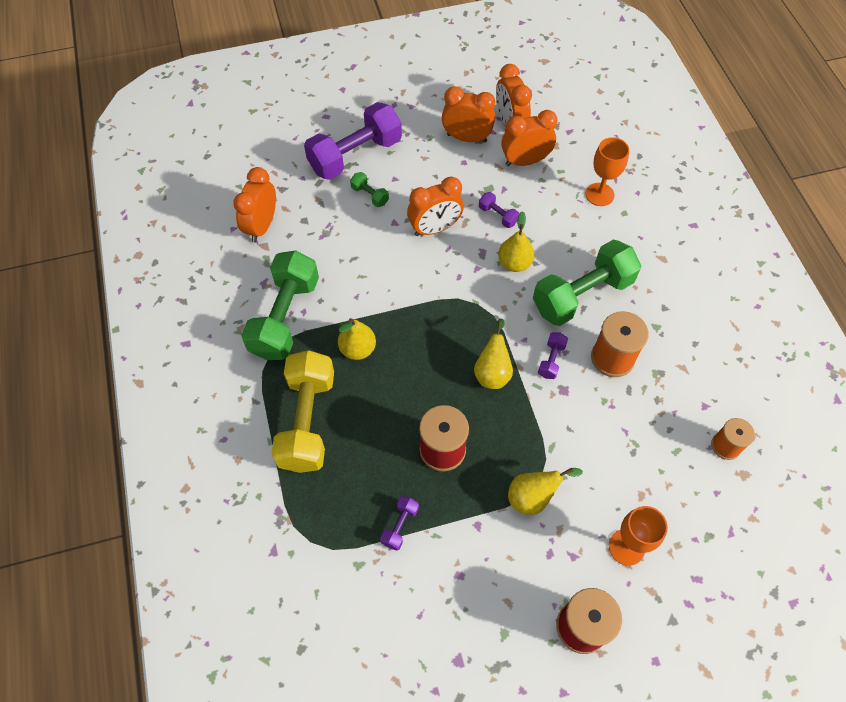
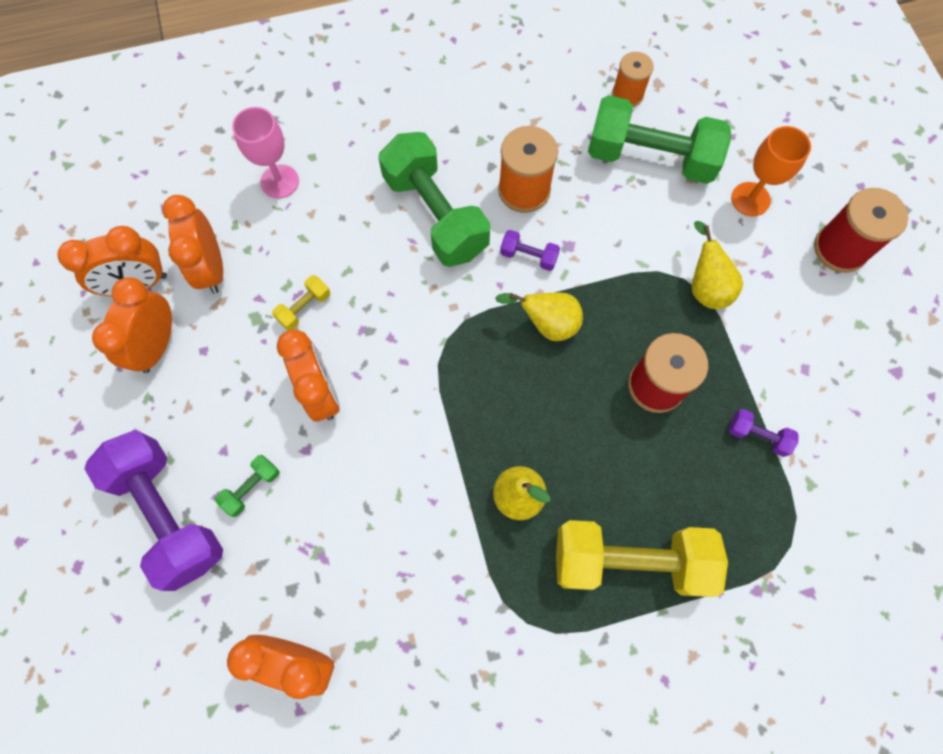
camera: 90 degrees left, 10 degrees up
(285, 317) = (467, 606): green dumbbell -> green dumbbell (650, 158)
(498, 215) = (304, 308): purple dumbbell -> yellow dumbbell
(514, 263) = (384, 290): yellow pear -> none
(599, 194) = (279, 181): orange goblet -> pink goblet

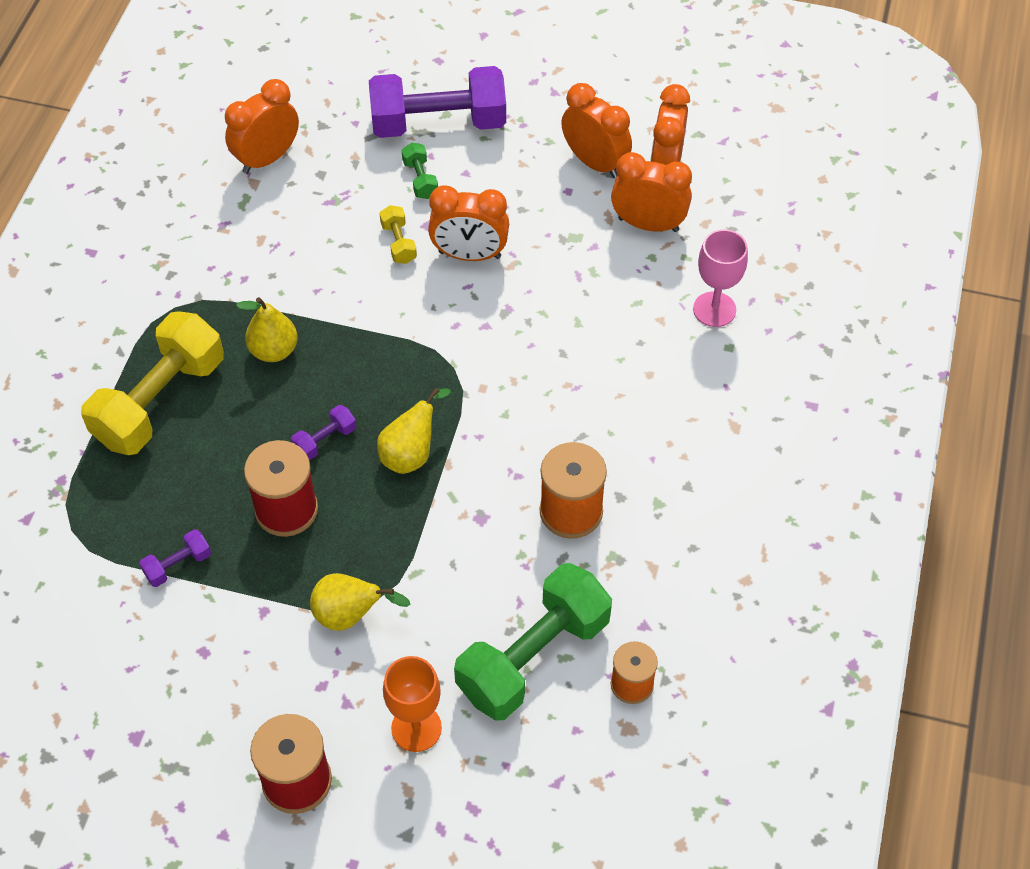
camera: 120 degrees right, 15 degrees down
(304, 308) = (560, 275): yellow dumbbell -> yellow dumbbell (398, 243)
(435, 215) = (592, 419): green dumbbell -> none
(528, 256) = (492, 476): purple dumbbell -> purple dumbbell (325, 440)

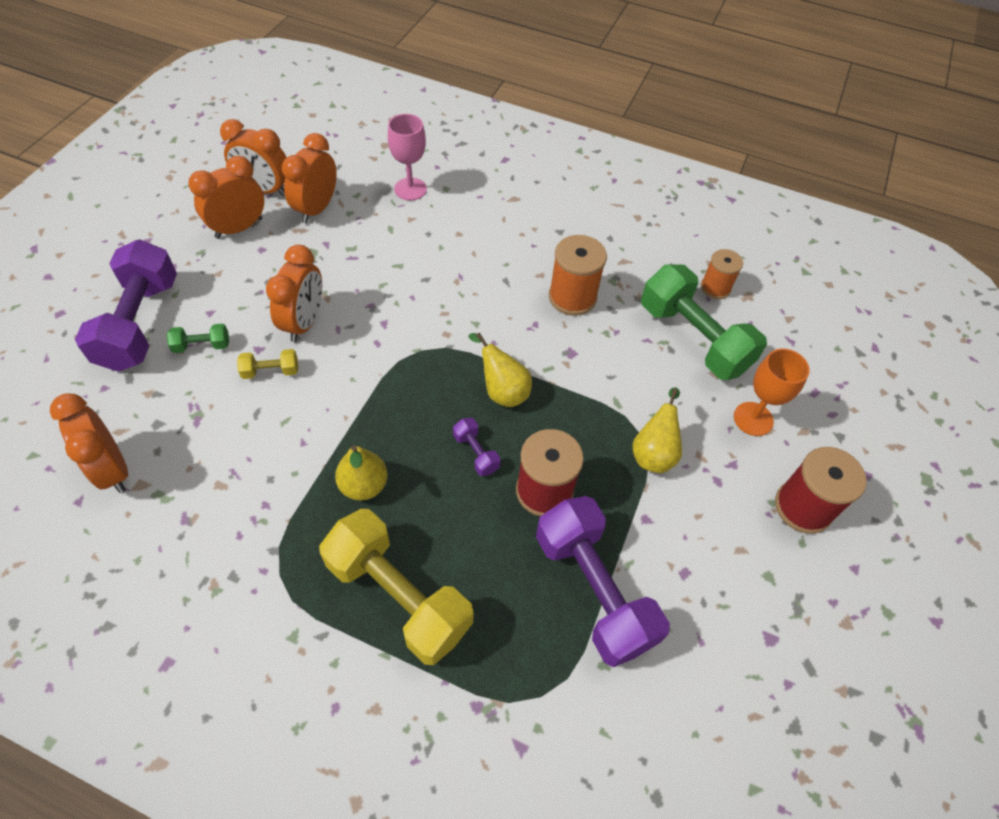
camera: 85 degrees left, 0 degrees up
(178, 565) = (593, 590): purple dumbbell -> purple dumbbell, size x2.37

